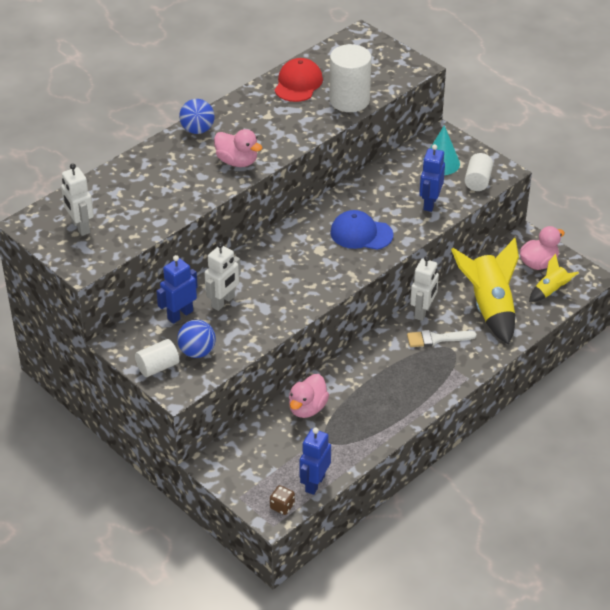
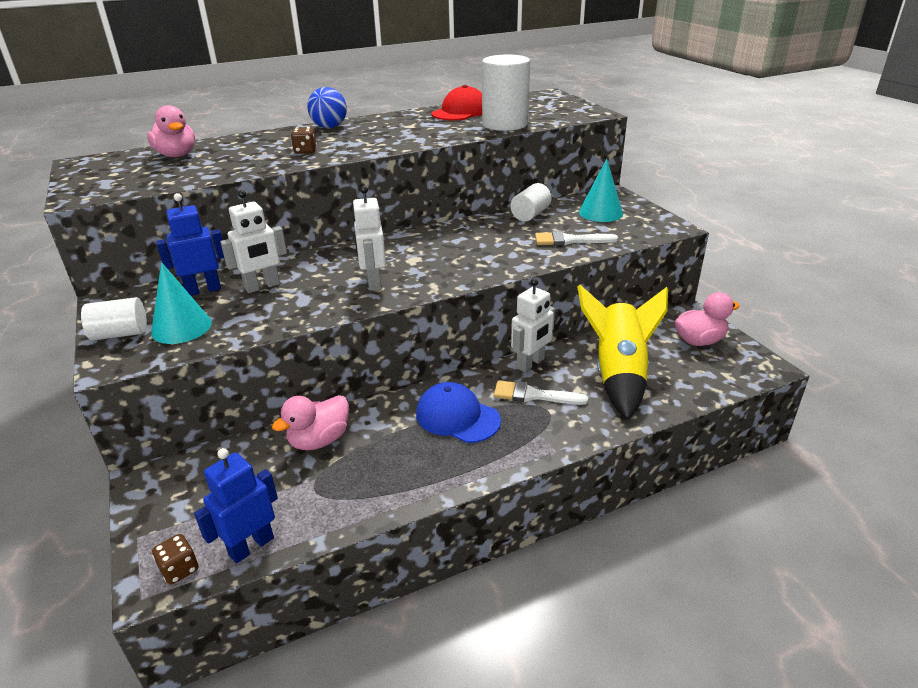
camera: 20 degrees right, 10 degrees down
(80, 227) = (125, 170): white robot -> white robot (373, 282)
(197, 352) = (181, 327): blue ball -> turquoise cone
(208, 173) = (305, 151): none -> brown dice
(237, 161) = (344, 147): pink duck -> pink duck (177, 155)
(361, 234) = (471, 253): blue cap -> blue cap (457, 417)
(430, 203) = (570, 240): blue robot -> white brush
(478, 181) = (638, 230): white cylinder -> white cylinder (530, 215)
(550, 291) = (707, 372): yellow rocket -> none

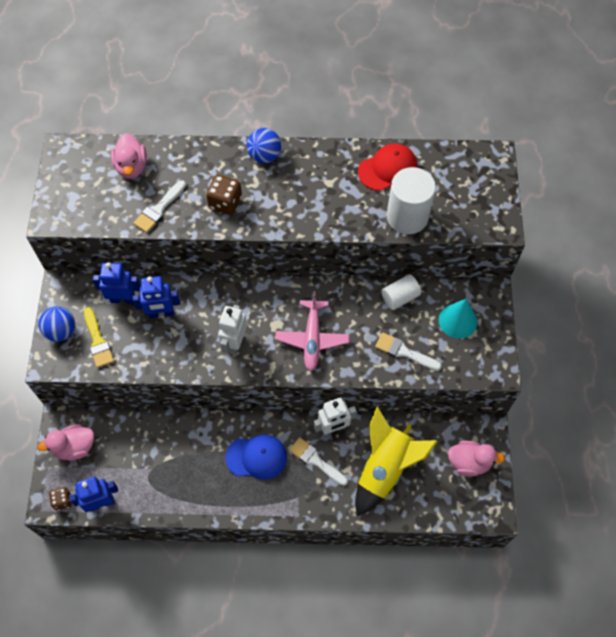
camera: 25 degrees right, 30 degrees up
(120, 334) = (61, 331): white cylinder -> blue ball
(181, 327) = (98, 341): turquoise cone -> yellow brush
(226, 167) = (159, 209): none -> white brush
(262, 286) = (161, 313): white robot -> blue robot
(305, 151) = (225, 203): brown dice -> brown dice, size x1.56
(319, 440) = (166, 437): pink duck -> pink duck (74, 447)
(457, 417) = (256, 457): blue cap -> blue cap turned 120 degrees clockwise
(463, 257) = (312, 339): none -> pink plane

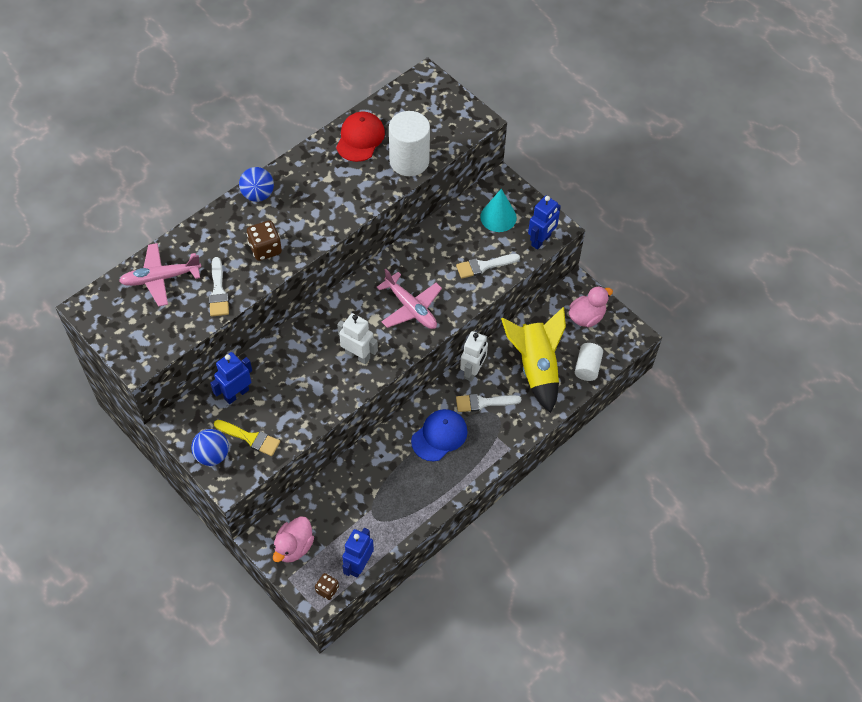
camera: 45 degrees left, 5 degrees down
(132, 167) = (160, 278): pink duck -> pink plane
(161, 313) = (278, 380): blue robot -> blue robot (541, 240)
(235, 343) = (358, 355): white robot -> white robot turned 150 degrees clockwise
(400, 297) = (442, 232): white cylinder -> white cylinder (587, 367)

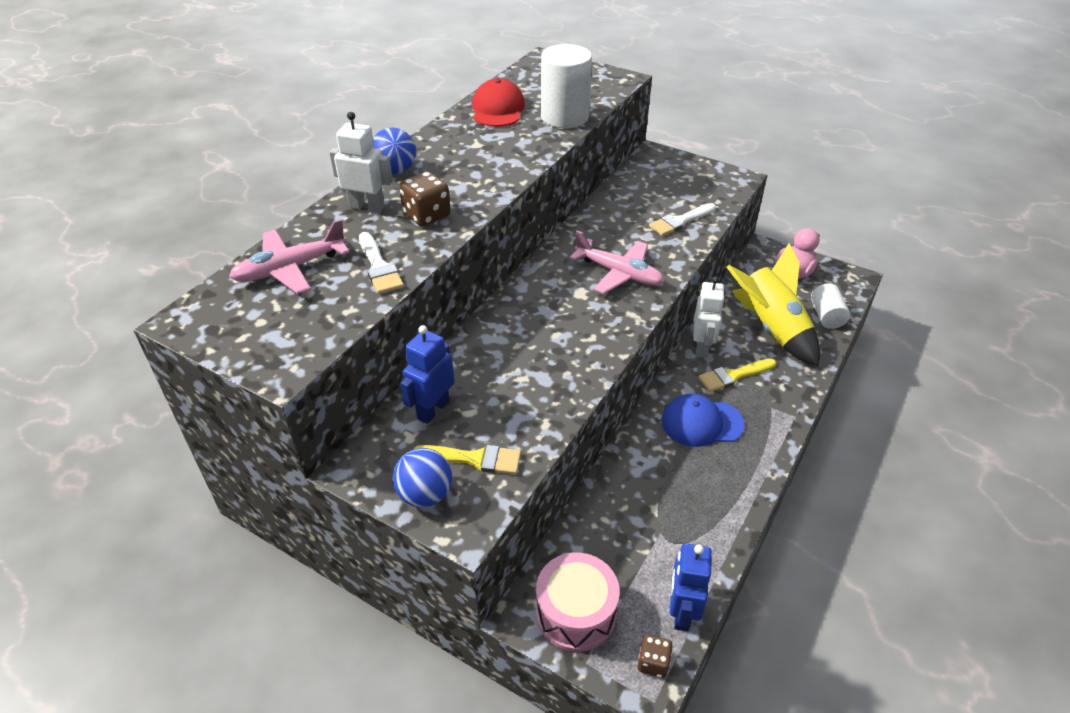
camera: 15 degrees left, 15 degrees down
(294, 547) = (575, 613): pink duck -> pink drum
(358, 355) = (579, 332): white robot -> white robot (367, 207)
(439, 436) = (701, 423): blue cap -> blue cap turned 120 degrees counterclockwise
(483, 403) = (733, 376): white brush -> yellow brush
(498, 217) = (669, 180): turquoise cone -> none
(541, 240) = (728, 190): blue robot -> none

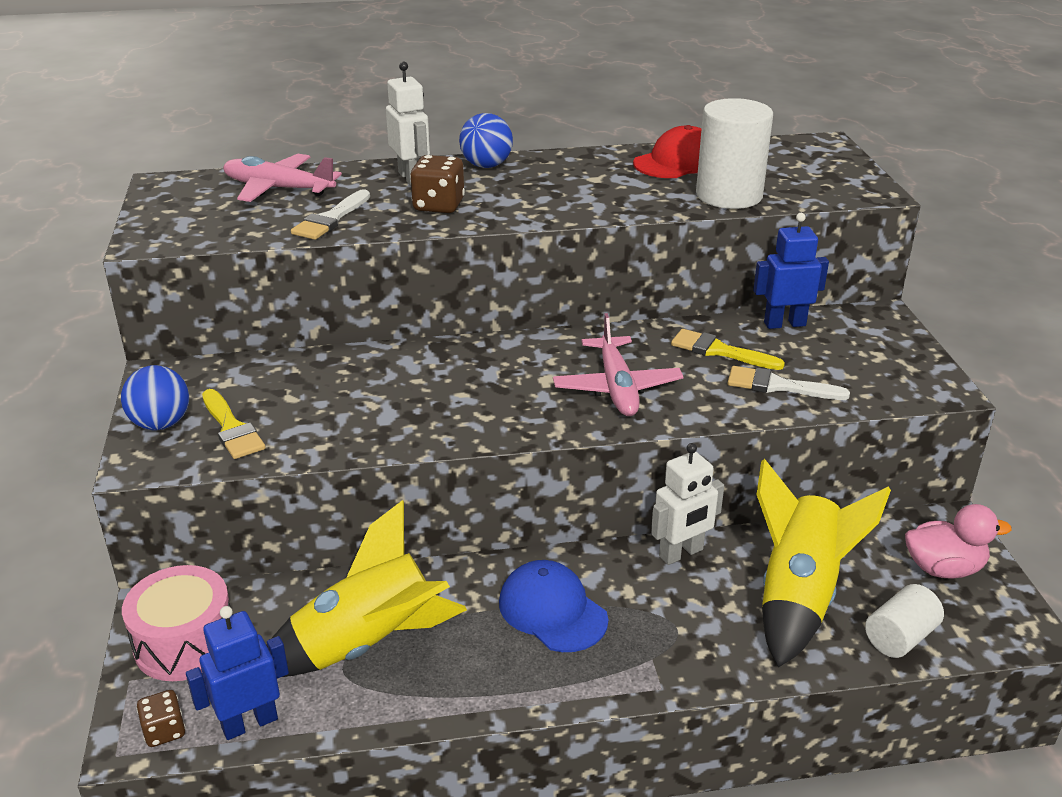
camera: 50 degrees right, 10 degrees down
(433, 409) = (272, 378): blue robot -> blue robot (784, 324)
(659, 519) = (367, 645): none -> yellow rocket
(733, 376) = (666, 601): yellow brush -> yellow brush (719, 351)

